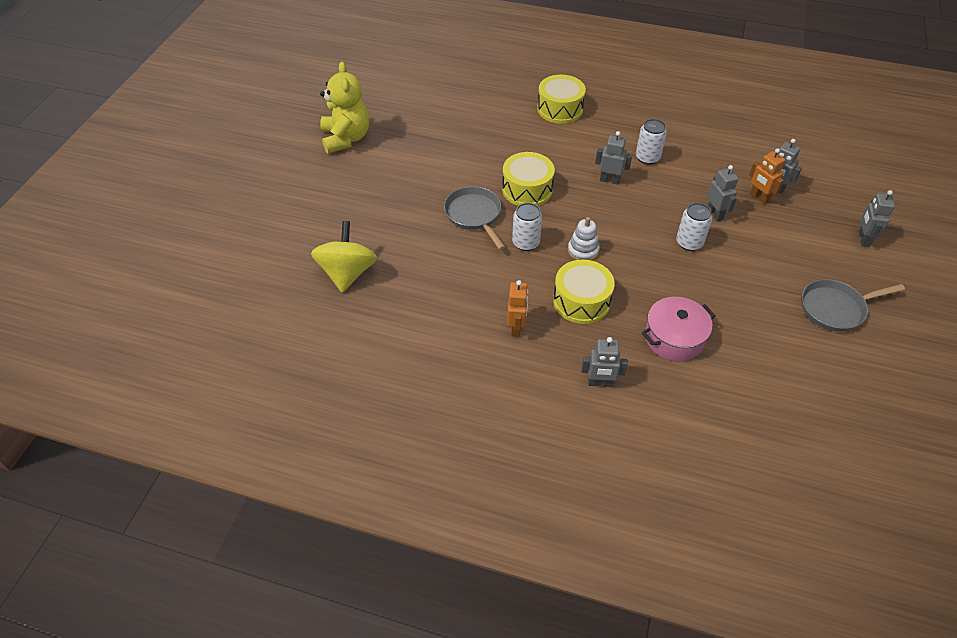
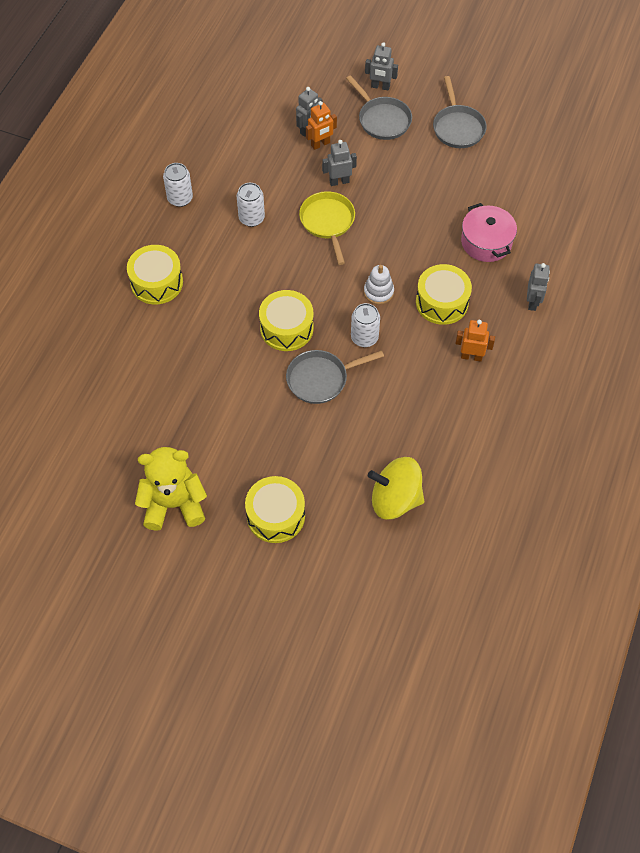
camera: 85 degrees left, 10 degrees up
(333, 196) = (276, 516): none -> yellow drum
(609, 180) = (281, 255): grey robot -> none
(659, 209) = (328, 222): none -> yellow pan
(689, 243) = (375, 209): white can -> white can (180, 198)
(815, 243) = (382, 119): none -> grey pan

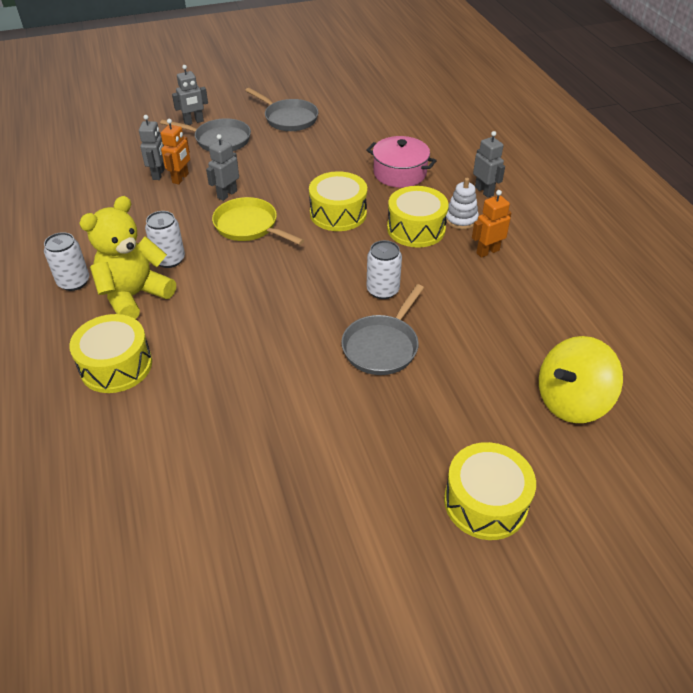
camera: 40 degrees left, 15 degrees down
(174, 504) = (363, 578): yellow teddy bear -> yellow teddy bear (134, 296)
(286, 328) = (301, 325): yellow drum -> yellow drum (338, 213)
(378, 292) = (354, 250): white stacking toy -> white stacking toy (461, 219)

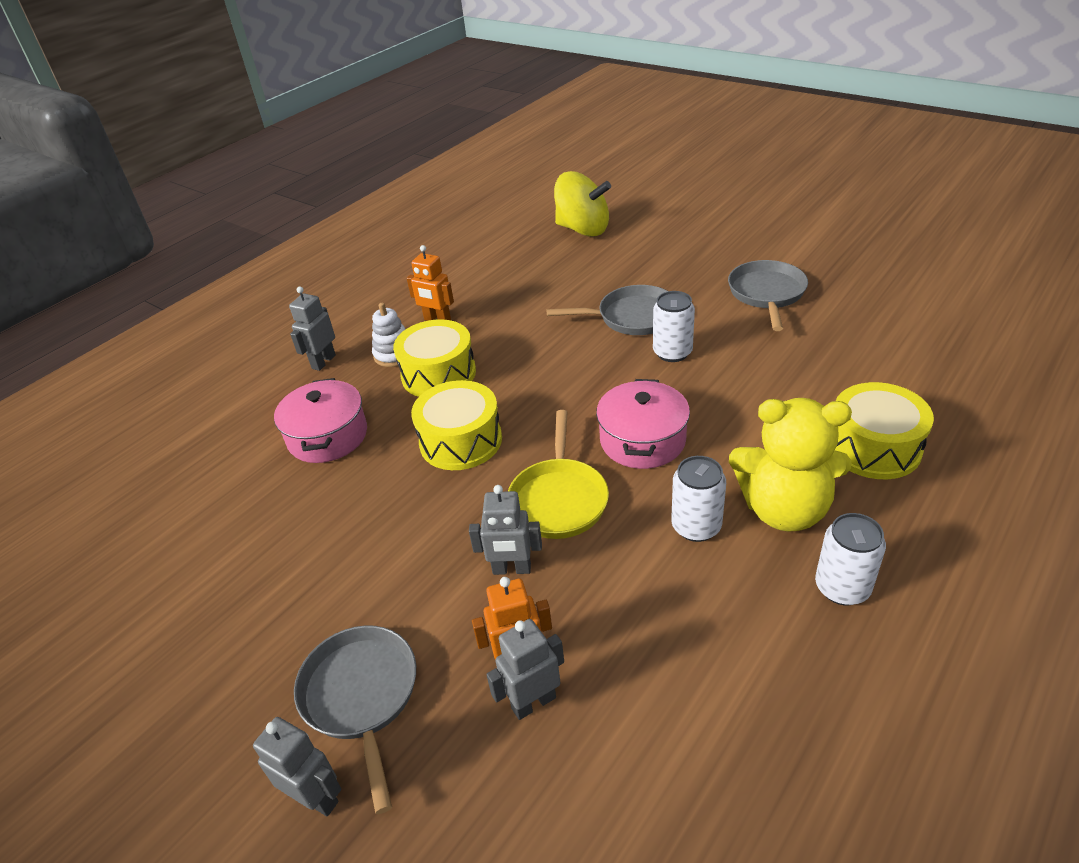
camera: 120 degrees left, 5 degrees down
(251, 276) = (642, 440): none -> pink pot
(288, 118) = (225, 644): grey pan -> grey pan (767, 294)
(382, 290) = (561, 349): white can -> white can (672, 352)
(485, 502) = (711, 227): yellow drum -> none

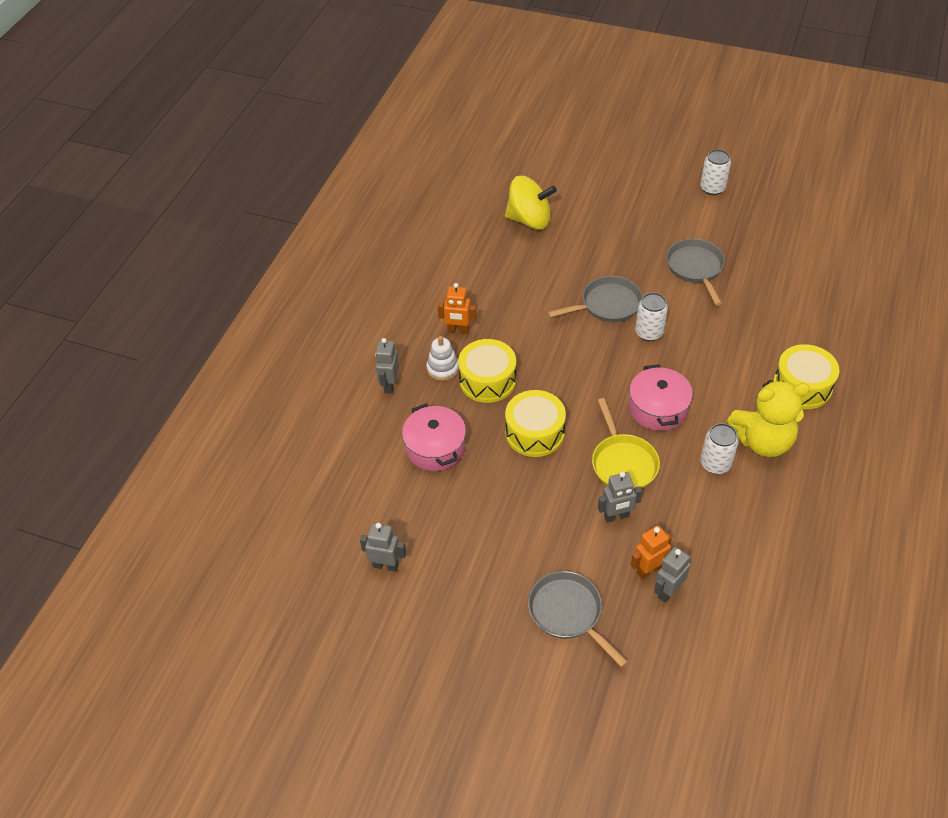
camera: 20 degrees left, 10 degrees up
(316, 797) = (575, 671): grey robot -> grey robot (385, 565)
(842, 587) = (810, 485): white can -> white can (712, 188)

